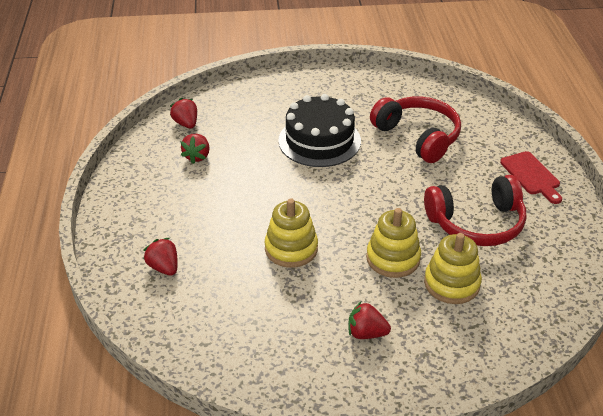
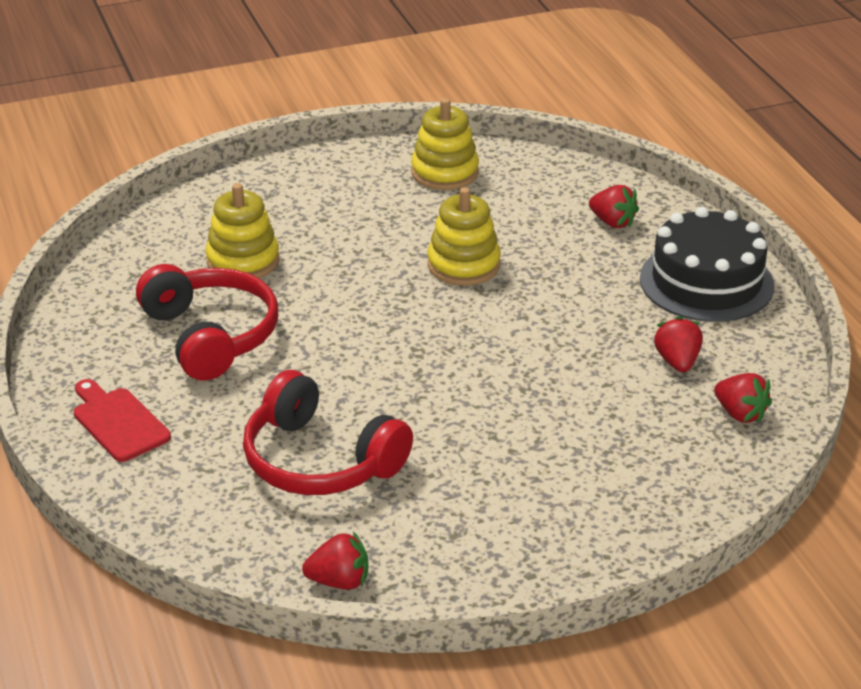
camera: 165 degrees right, 5 degrees down
(319, 140) = (492, 423): black cake -> black cake (706, 282)
(366, 333) = (339, 201): red strawberry -> red strawberry (339, 581)
(393, 258) = (324, 275): yellow stacking toy -> yellow stacking toy (445, 172)
(476, 223) = (211, 335): red headphones -> red headphones turned 90 degrees clockwise

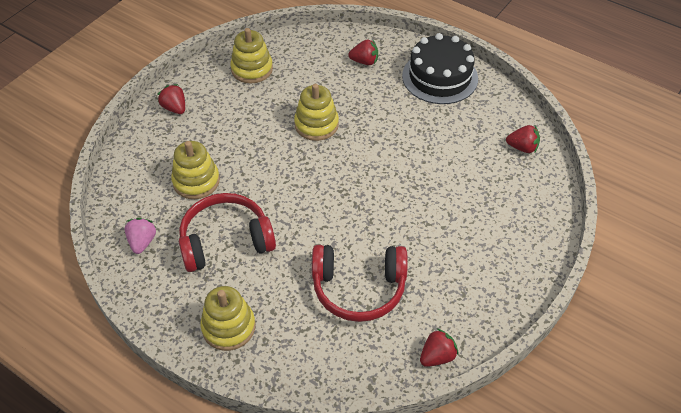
camera: 35 degrees left, 15 degrees up
(114, 293) = (142, 242): none -> pink strawberry
(118, 422) = (228, 327): red cutting board -> yellow stacking toy
(211, 335) = (225, 240): red headphones -> red headphones turned 45 degrees counterclockwise
(677, 362) = (469, 132): red strawberry -> red strawberry (174, 108)

